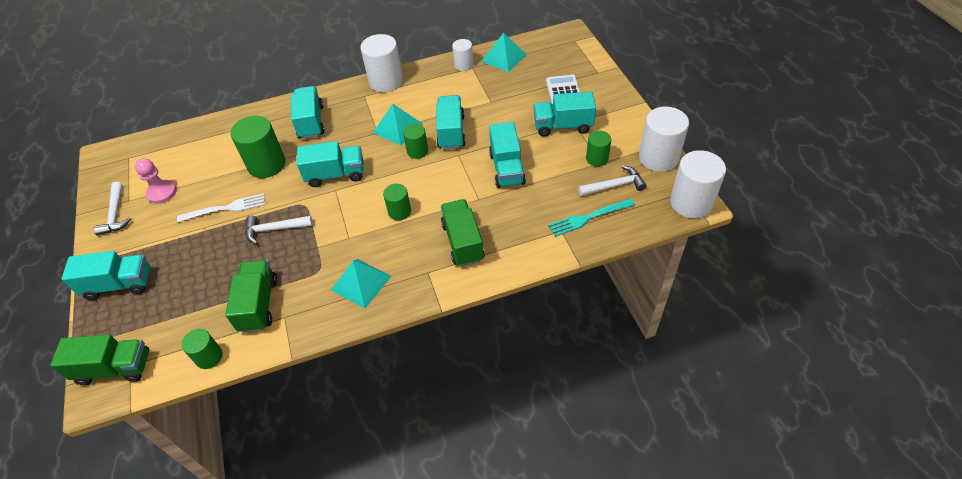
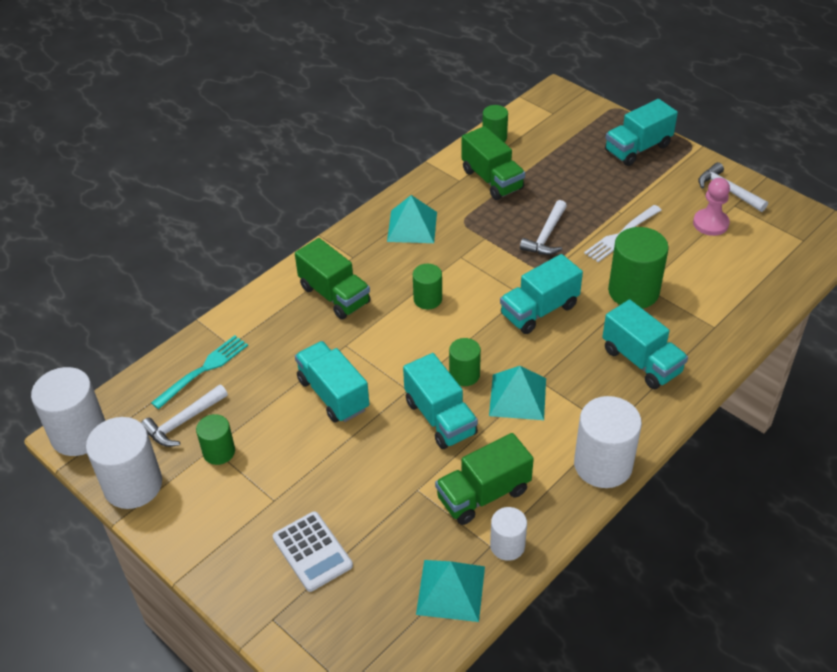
camera: 150 degrees right, 5 degrees down
(114, 368) = (562, 108): green truck -> green truck (483, 494)
(274, 229) = (546, 236): white hammer -> white hammer turned 150 degrees clockwise
(563, 126) = (287, 487): turquoise truck -> none

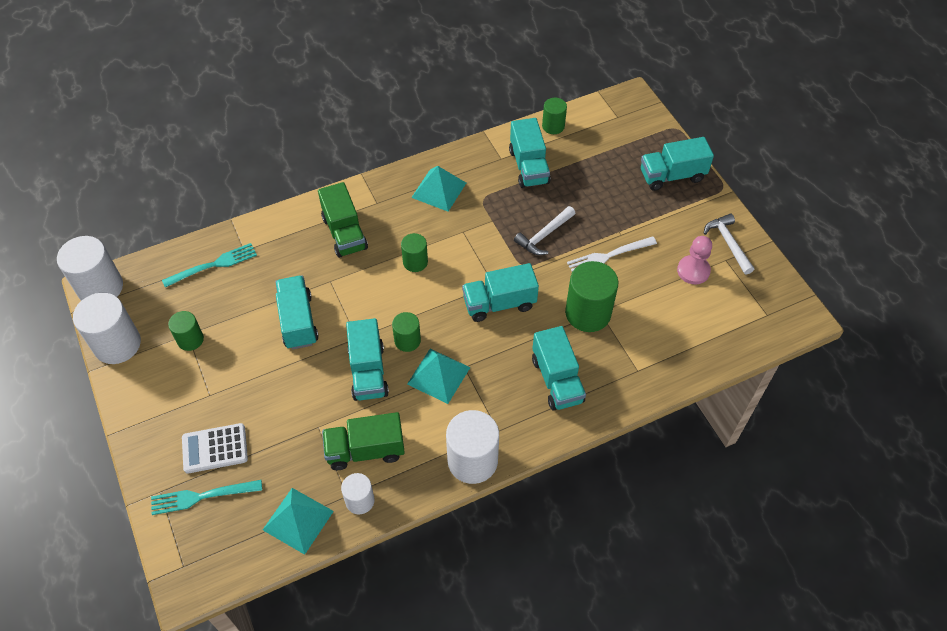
camera: 20 degrees right, 10 degrees up
(183, 422) = (177, 305): white hammer -> none
(312, 552) = (215, 448): white calculator -> white calculator turned 90 degrees clockwise
(325, 606) = (201, 497): none -> turquoise fork
(492, 180) = (528, 166): green truck -> turquoise truck

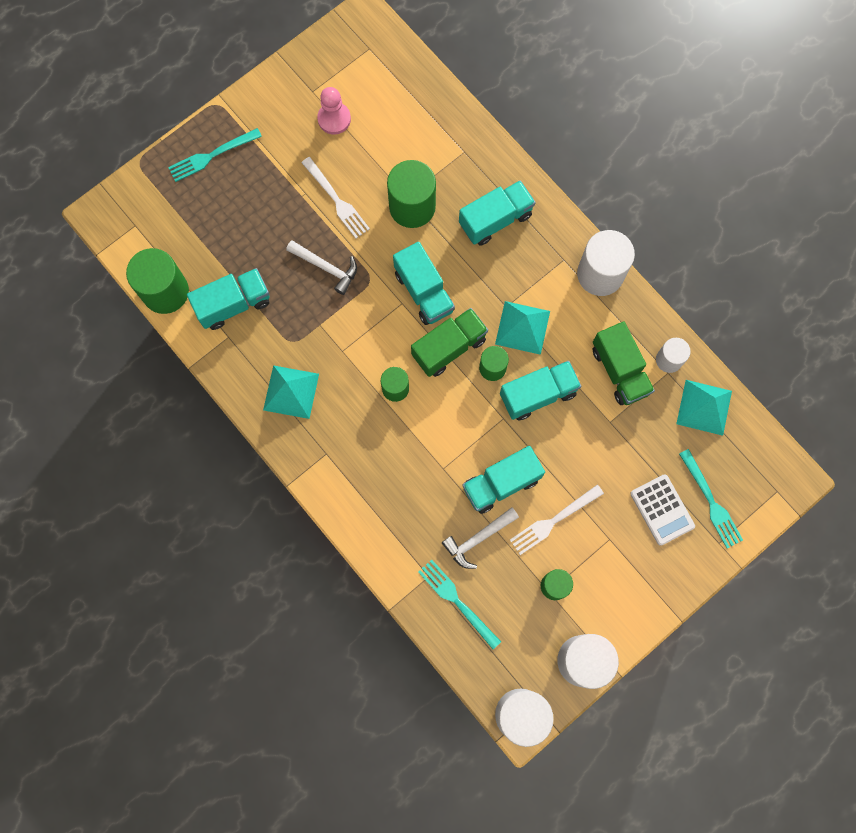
camera: 105 degrees left, 20 degrees up
(246, 353) = (553, 521): none -> white fork
(344, 233) = (377, 474): green truck -> green truck (449, 347)
(553, 126) = (165, 291): green cylinder -> green cylinder, size x1.77
(672, 175) = (211, 156): turquoise truck -> turquoise fork
(728, 243) = (290, 91): white hammer -> white hammer (478, 539)

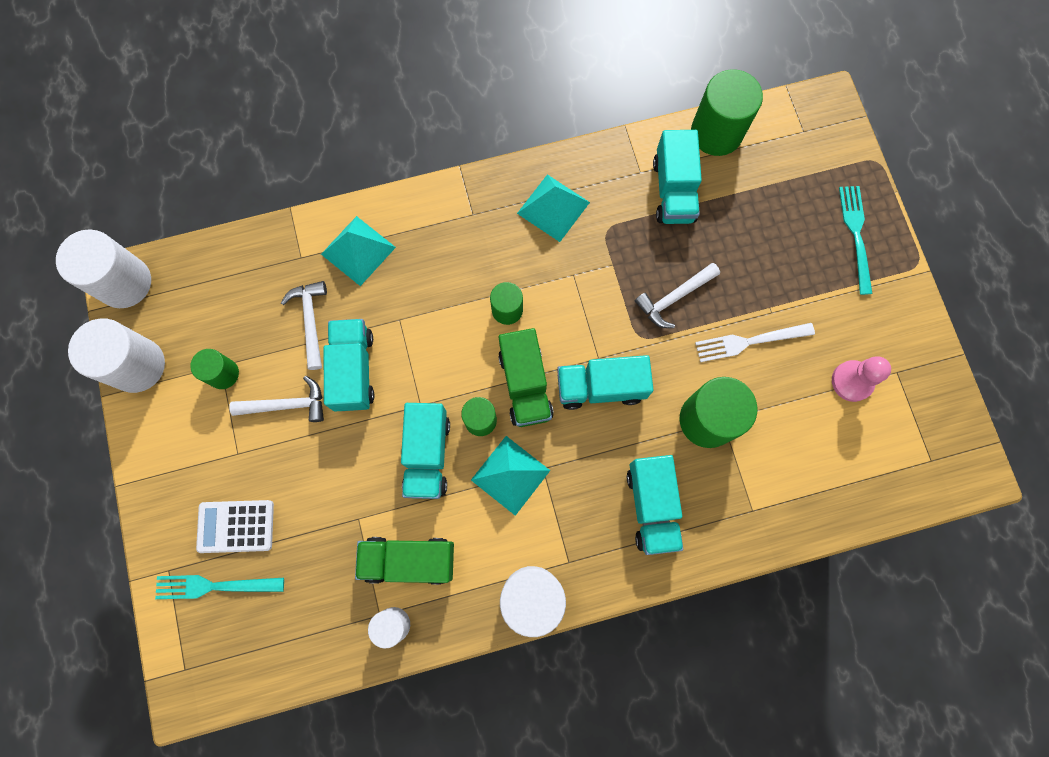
camera: 115 degrees right, 0 degrees up
(456, 601) = (262, 272): turquoise fork -> none
(553, 521) = (287, 404): white fork -> white hammer
(704, 407) = (319, 636): turquoise pyramid -> turquoise pyramid (358, 250)

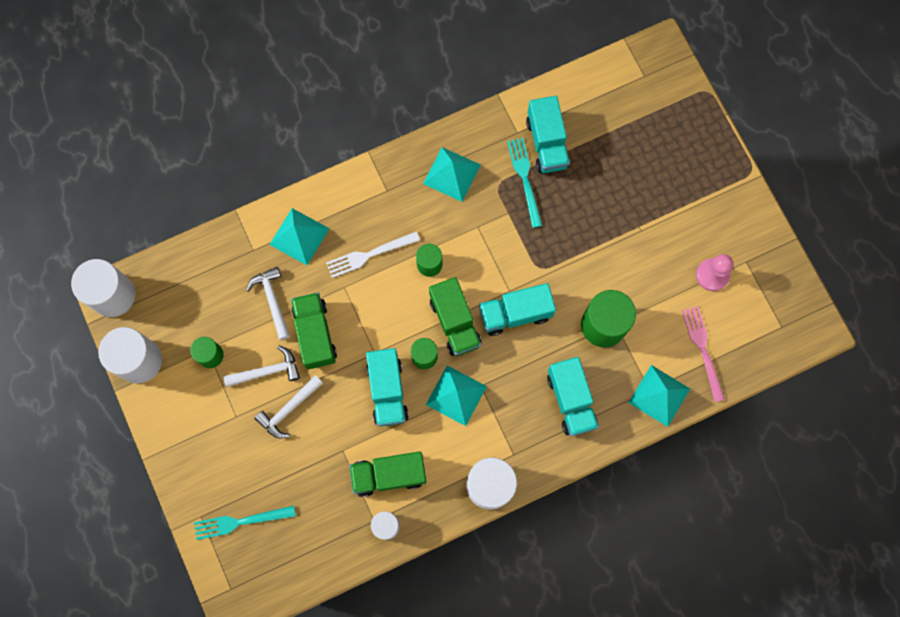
camera: 10 degrees left, 0 degrees up
(236, 526) = (247, 473): white calculator -> none
(353, 370) = (315, 334): turquoise truck -> green truck
(674, 298) = (561, 232): white hammer -> white hammer (288, 409)
(716, 132) = (574, 89): green cylinder -> none
(749, 342) = (626, 257): white fork -> white fork (369, 255)
(763, 520) = (659, 395): none -> turquoise pyramid
(827, 471) = (702, 349): none -> pink fork
(855, 234) = (698, 155): turquoise fork -> turquoise fork (524, 178)

